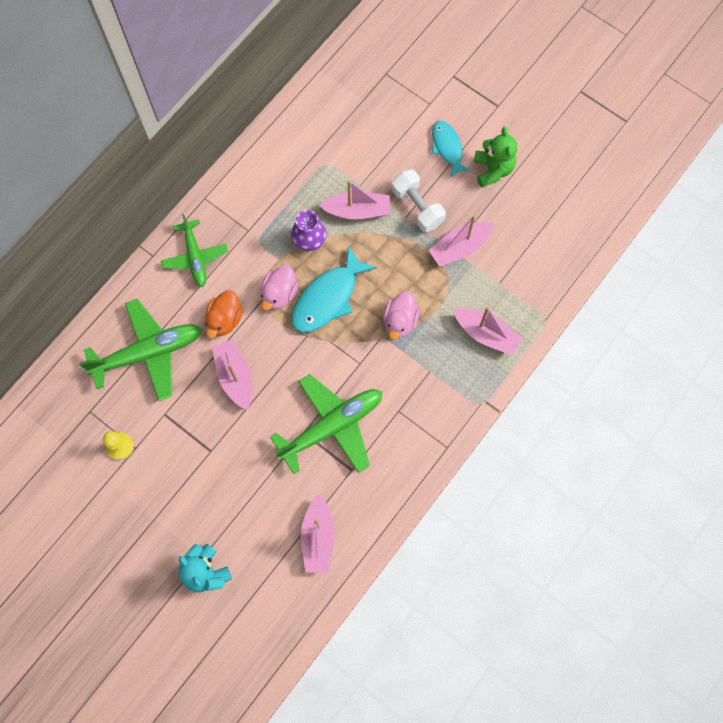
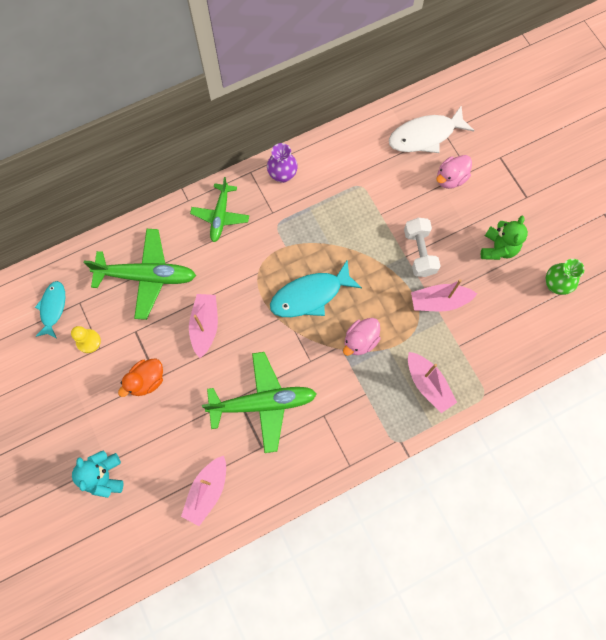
camera: 25 degrees right, 0 degrees up
(224, 320) = (219, 276): orange duck -> orange duck (146, 381)
(279, 294) = (272, 275): pink duck -> pink duck (450, 178)
(309, 242) = (317, 243): purple vase -> purple vase (282, 175)
(357, 211) = (368, 234): pink boat -> none
(368, 85) = (425, 136): none -> white fish
(447, 148) = (467, 214): turquoise fish -> turquoise fish (53, 308)
(564, 182) = (555, 285): none -> green vase

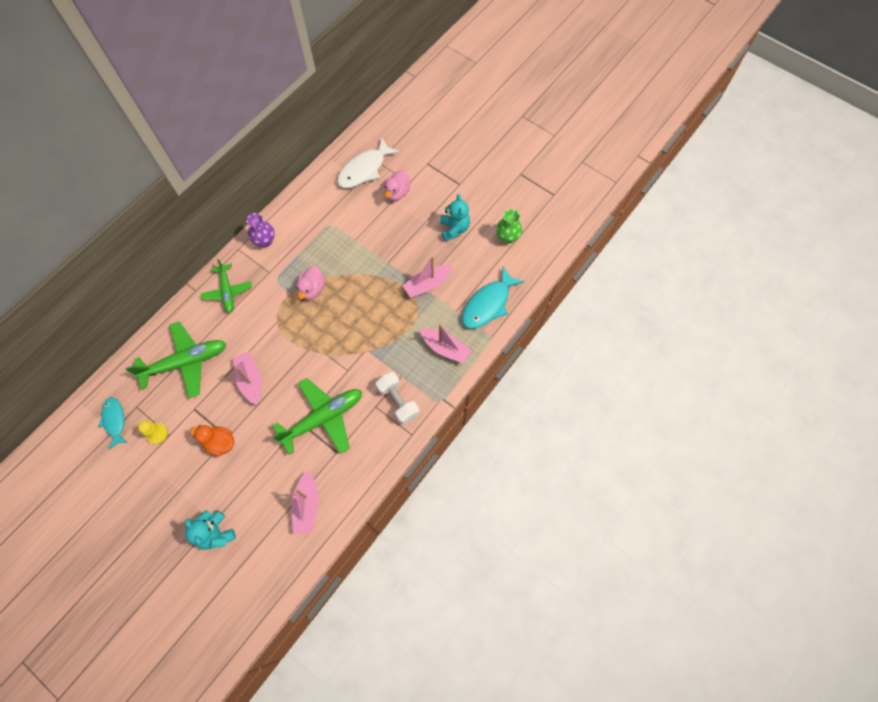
camera: 25 degrees left, 5 degrees down
(146, 381) = (220, 443): orange duck -> orange duck turned 90 degrees clockwise
(310, 295) = (326, 321): turquoise fish -> turquoise fish (488, 304)
(360, 341) = (379, 338): pink duck -> pink duck (312, 289)
(419, 252) = (397, 255): white dumbbell -> white dumbbell (398, 401)
(498, 248) = (454, 229): green teddy bear -> turquoise teddy bear

